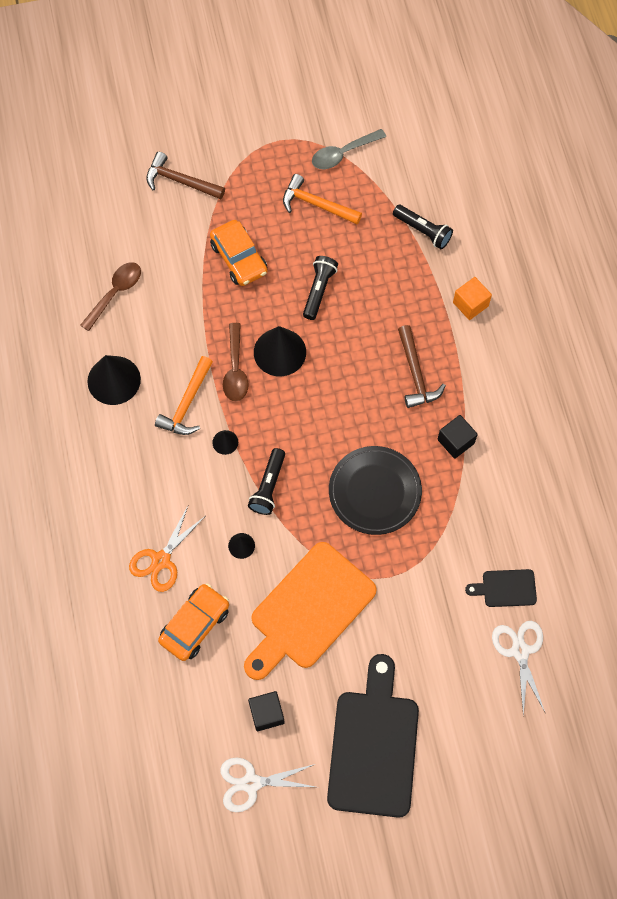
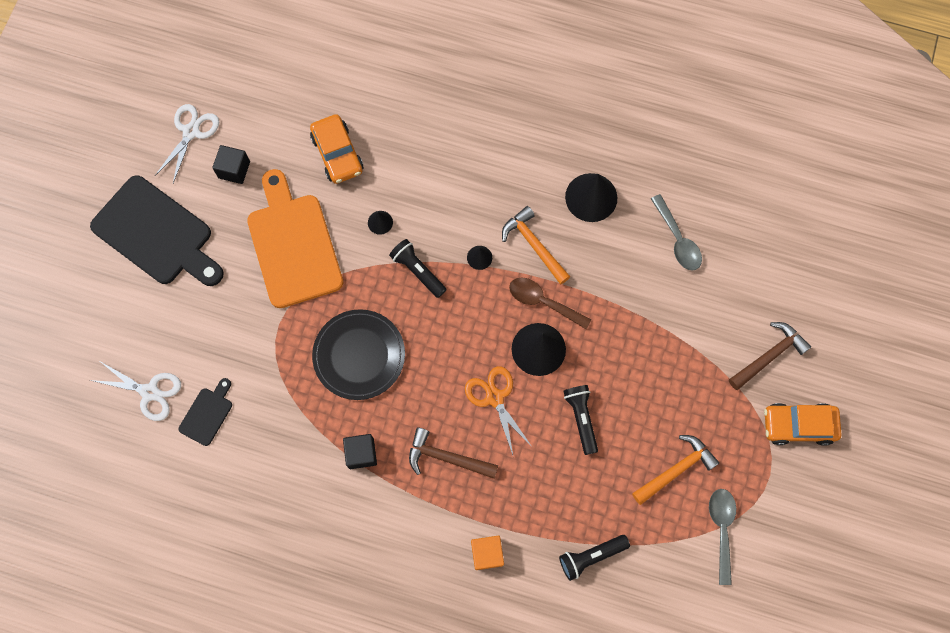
camera: 120 degrees right, 5 degrees up
(115, 293) = (677, 239): brown spoon -> grey spoon
(161, 560) = (406, 155): orange scissors -> orange scissors (495, 397)
(239, 258) = (655, 365): orange car -> orange car (798, 425)
(319, 290) = (581, 418): black flashlight -> black flashlight turned 150 degrees counterclockwise

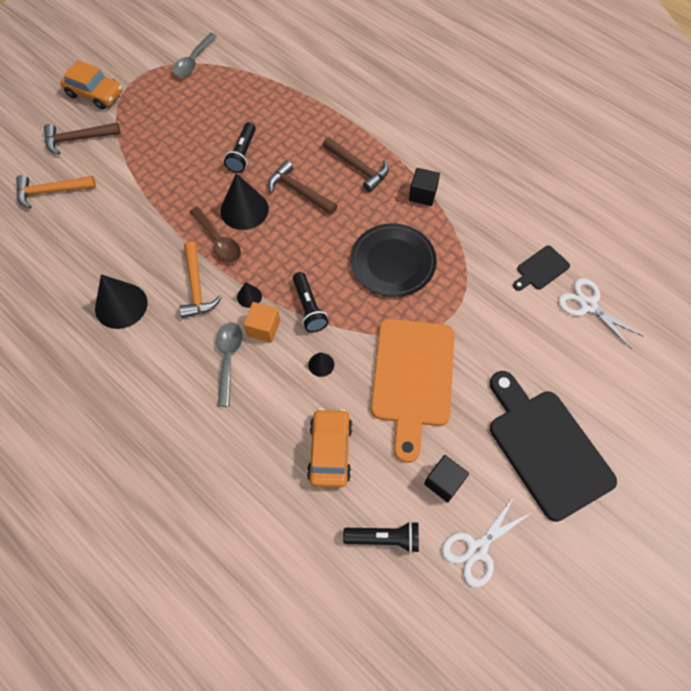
camera: 155 degrees left, 10 degrees down
(487, 553) = (360, 104): orange cube -> orange cube (263, 328)
(495, 397) = (299, 191): orange scissors -> brown hammer
(591, 556) = (289, 78): black flashlight -> black flashlight (384, 538)
(676, 469) = (197, 101): orange hammer -> orange hammer (51, 191)
(677, 239) = (77, 242): grey spoon -> grey spoon (228, 359)

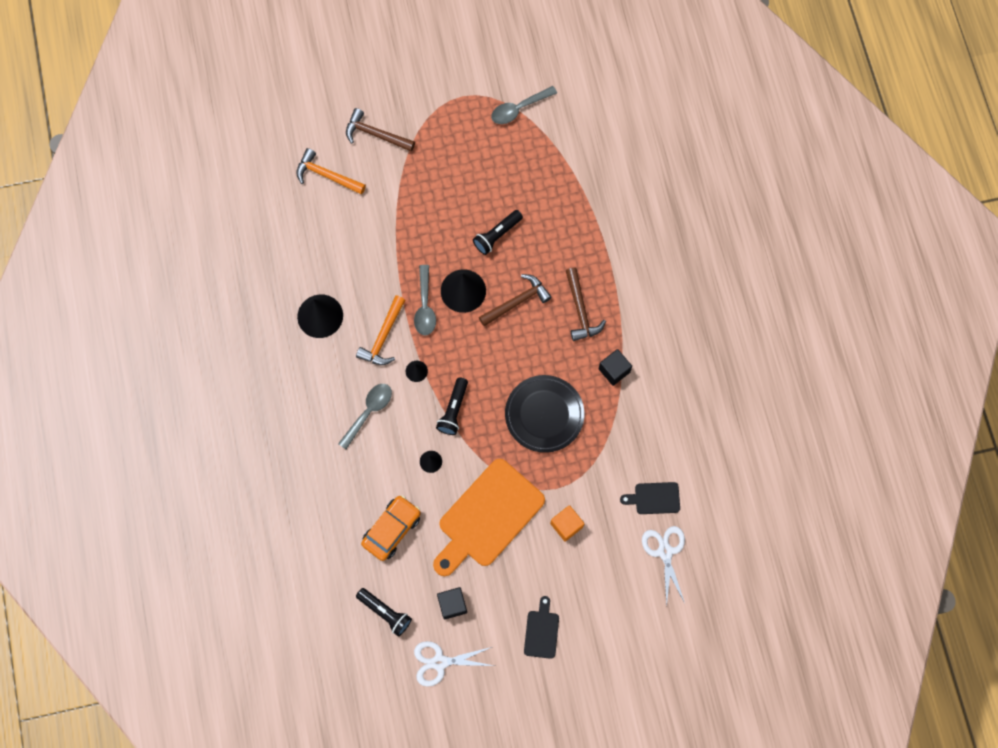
camera: 35 degrees right, 10 degrees up
(95, 94) = (416, 93): orange car -> none
(218, 241) = (425, 306): brown spoon -> grey spoon
(263, 328) = (409, 404): orange cube -> orange cube (566, 525)
(299, 191) = (517, 301): brown hammer -> brown hammer turned 75 degrees clockwise
(546, 447) = (541, 631): black cutting board -> black cutting board, size x0.46

